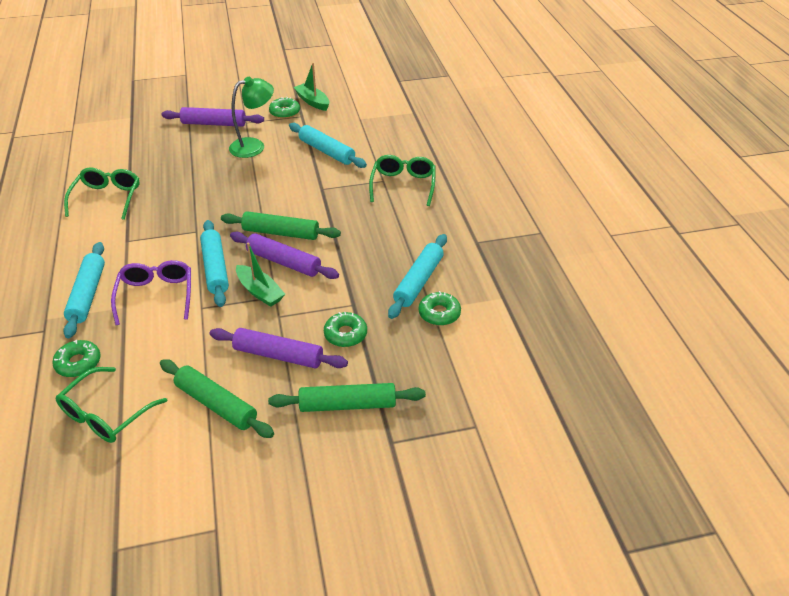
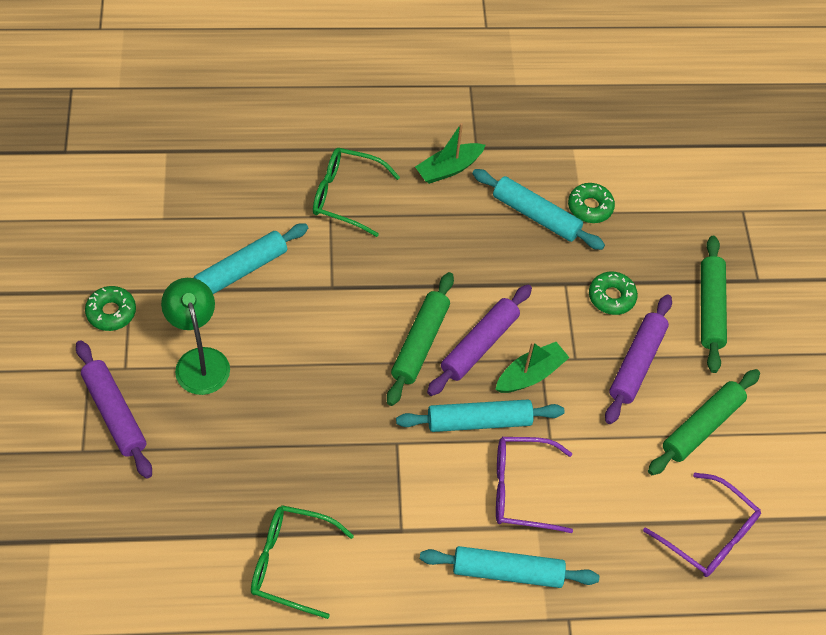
camera: 85 degrees left, 15 degrees up
(78, 363) = (629, 571): green donut -> none
(106, 415) = (709, 535): green glasses -> purple glasses
(214, 124) = (114, 413): purple rolling pin -> purple rolling pin turned 45 degrees counterclockwise
(312, 102) = (91, 271): green boat -> green boat (449, 169)

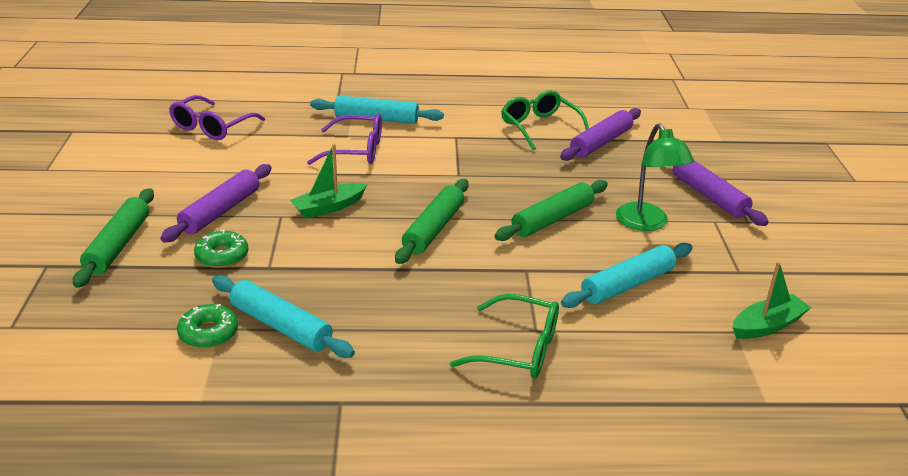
camera: 175 degrees left, 25 degrees down
(111, 312) = (749, 256): green donut -> none
(290, 563) = (539, 127): green glasses -> green glasses turned 135 degrees counterclockwise
(449, 169) = (383, 377): green boat -> green boat (767, 325)
(479, 345) = (374, 226): purple rolling pin -> purple rolling pin (601, 142)
(479, 421) = (384, 183): turquoise rolling pin -> none
(702, 426) = (181, 175): green rolling pin -> green rolling pin (552, 219)
(709, 535) = (212, 127): purple glasses -> purple glasses turned 105 degrees counterclockwise

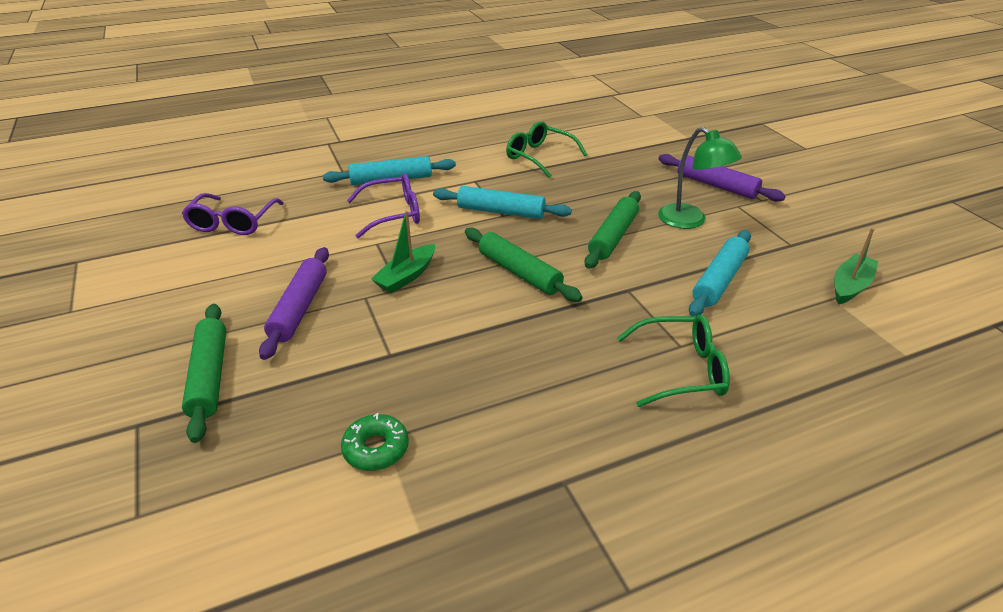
camera: 20 degrees left, 5 degrees up
(222, 256) = (333, 356): green donut -> none
(281, 326) = (446, 416): turquoise rolling pin -> turquoise rolling pin (501, 211)
(433, 229) = (519, 272): green rolling pin -> green rolling pin turned 45 degrees counterclockwise
(601, 142) = (599, 159): purple rolling pin -> none

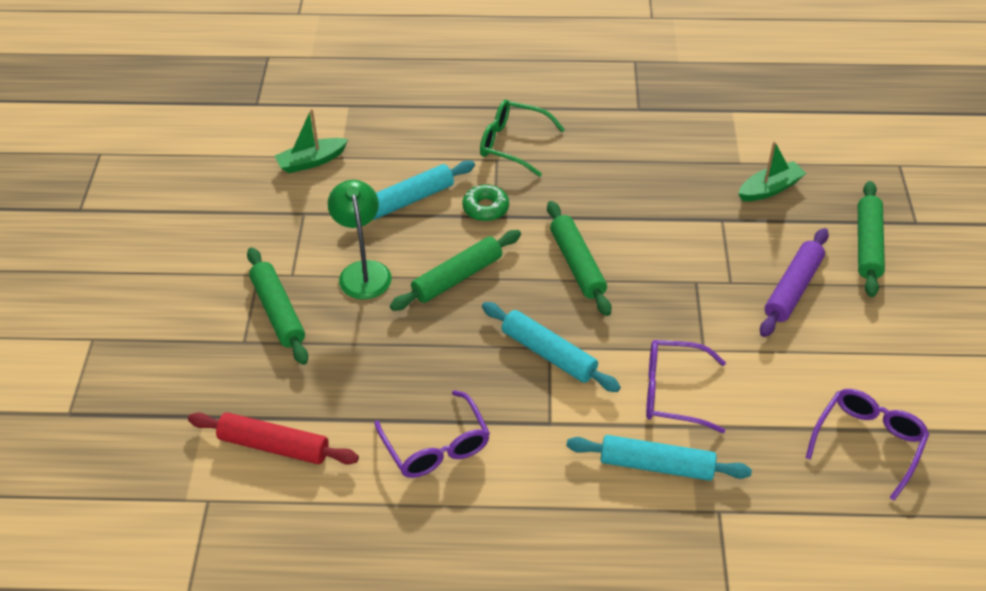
camera: 155 degrees left, 10 degrees up
(376, 448) = (747, 158): green donut -> green donut (485, 208)
(406, 276) = (685, 294): green boat -> green boat (769, 189)
(539, 156) = (436, 447): green glasses -> purple glasses
(634, 137) = (274, 446): none -> red rolling pin
(716, 186) = (278, 312): purple rolling pin -> green rolling pin

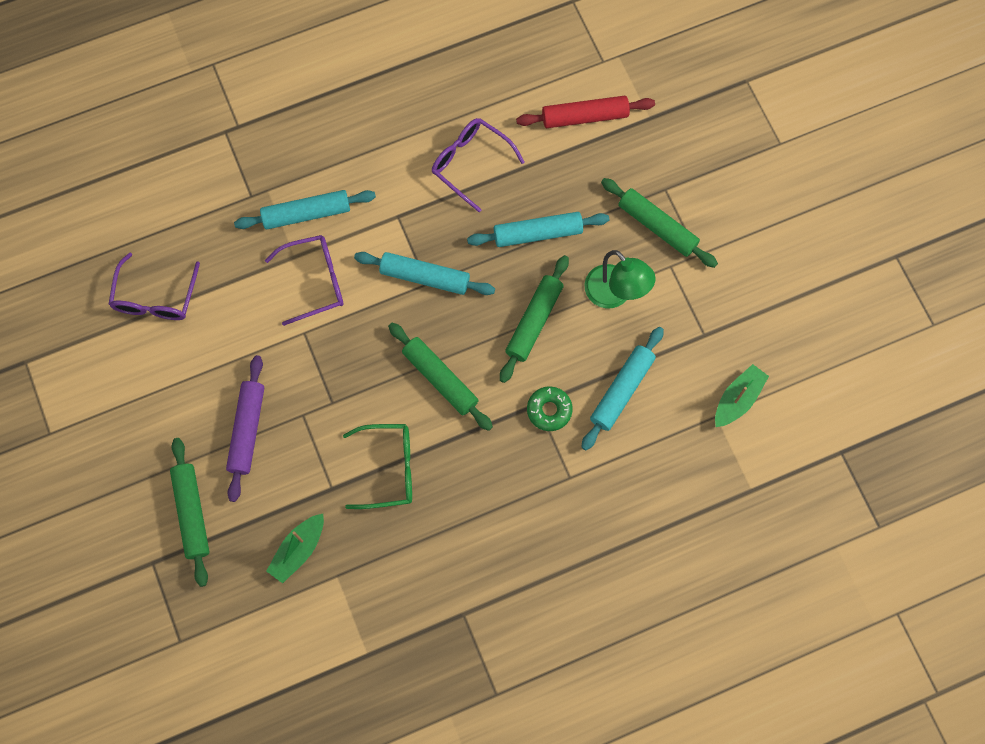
camera: 155 degrees right, 25 degrees up
(404, 350) = (537, 233): none -> turquoise rolling pin
(512, 144) = (565, 505): green glasses -> green glasses (389, 468)

